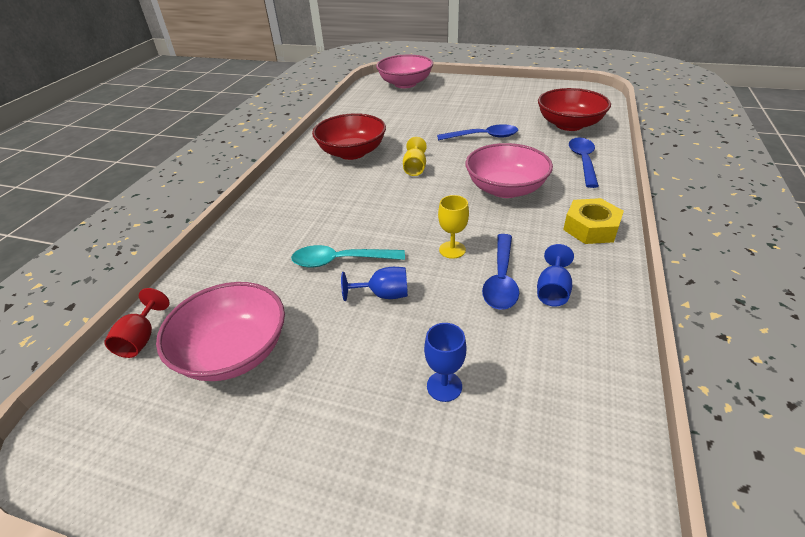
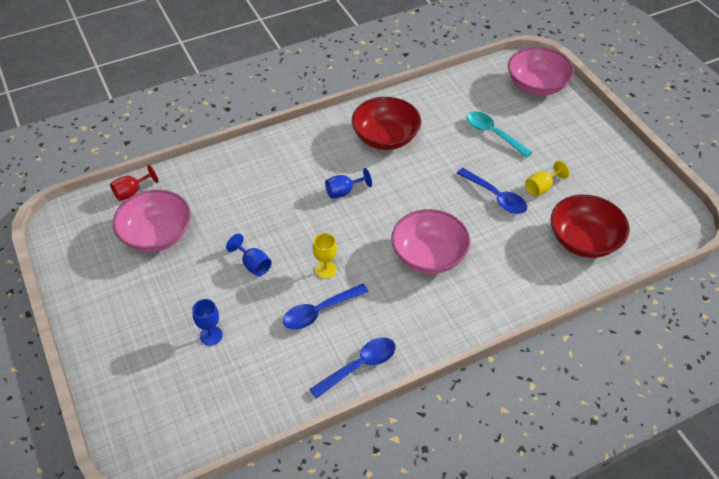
camera: 45 degrees right, 10 degrees up
(340, 261) = (262, 224): turquoise spoon -> turquoise spoon (493, 134)
(415, 168) = (402, 187): yellow goblet -> yellow goblet (541, 187)
(552, 290) = (333, 342): blue goblet -> blue goblet (343, 191)
(583, 161) = (523, 281): blue spoon -> blue spoon (359, 366)
(591, 228) = (426, 330): yellow nut -> none

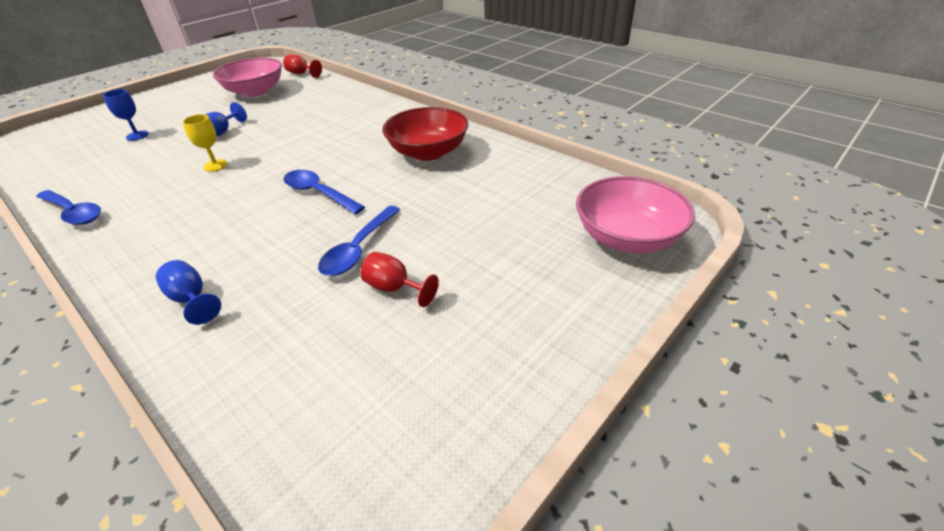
camera: 70 degrees right, 10 degrees down
(319, 311) = (157, 175): blue spoon -> blue spoon (318, 193)
(343, 191) = (331, 149): blue goblet -> blue goblet (191, 299)
(428, 255) = (239, 220): pink bowl -> none
(493, 134) = (485, 221): turquoise spoon -> none
(541, 187) = (394, 288): yellow goblet -> red goblet
(584, 240) = (285, 362): red bowl -> none

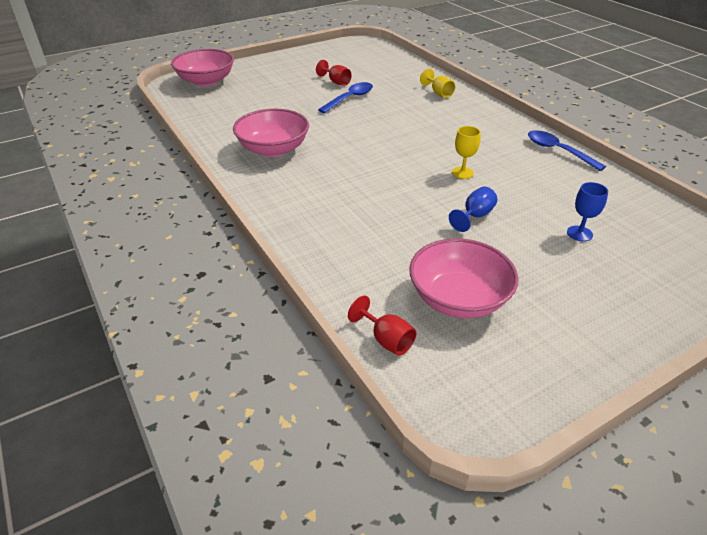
camera: 165 degrees left, 0 degrees up
(191, 299) = (439, 93): blue goblet -> yellow goblet
(318, 193) = (370, 133): blue spoon -> none
(428, 152) = (273, 149): red bowl -> pink bowl

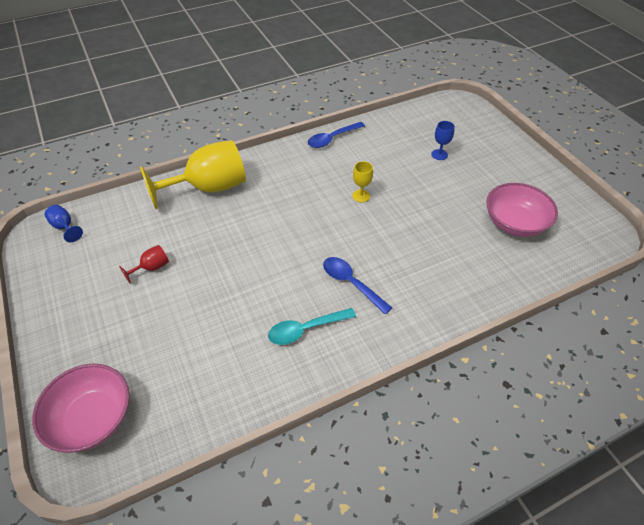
camera: 85 degrees left, 10 degrees up
(273, 149) = (305, 329): pink bowl -> turquoise spoon
(350, 98) = (200, 258): blue spoon -> blue spoon (351, 283)
(386, 340) = (560, 263): red goblet -> none
(439, 93) = (209, 188): yellow goblet -> yellow goblet, size x2.42
(475, 216) = (422, 199): blue goblet -> blue goblet (65, 227)

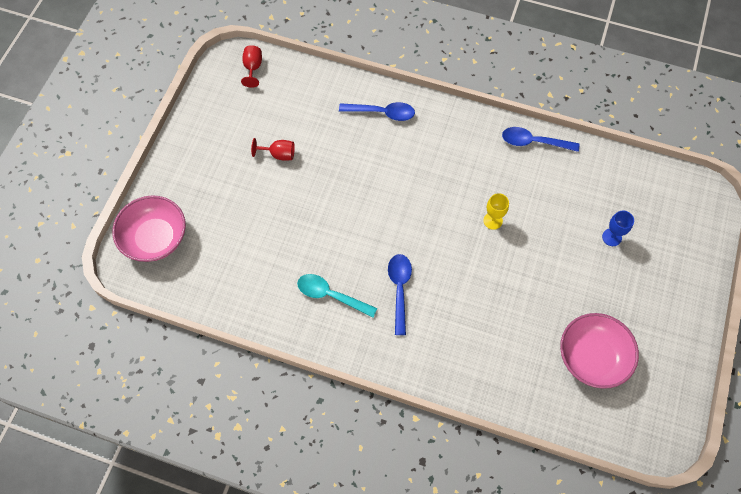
camera: 45 degrees right, 15 degrees up
(65, 227) = (253, 68): blue goblet -> red goblet
(209, 188) = (382, 113): yellow goblet -> blue spoon

